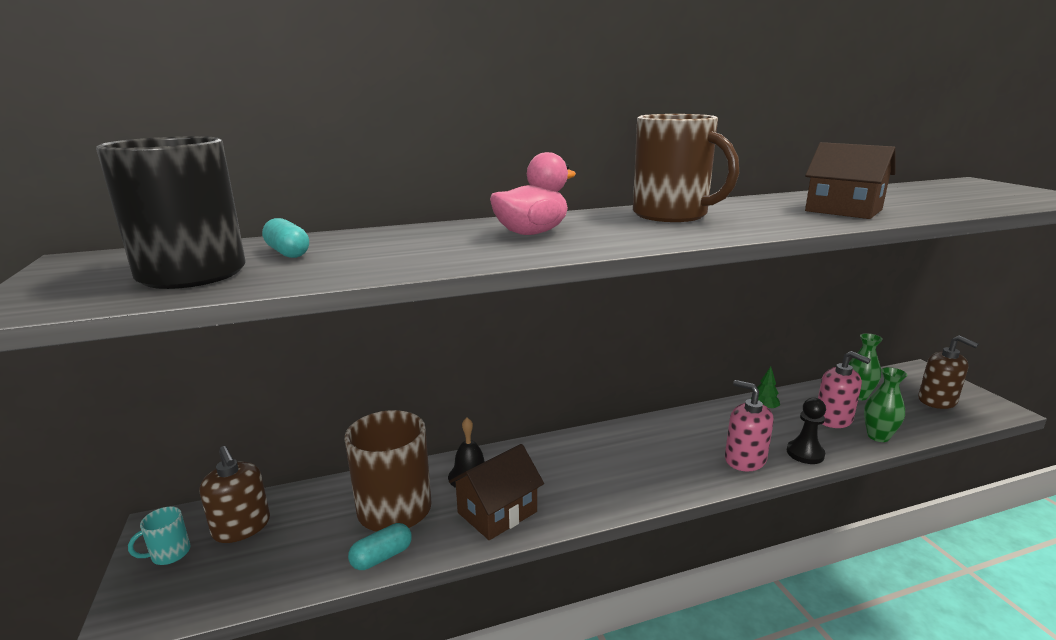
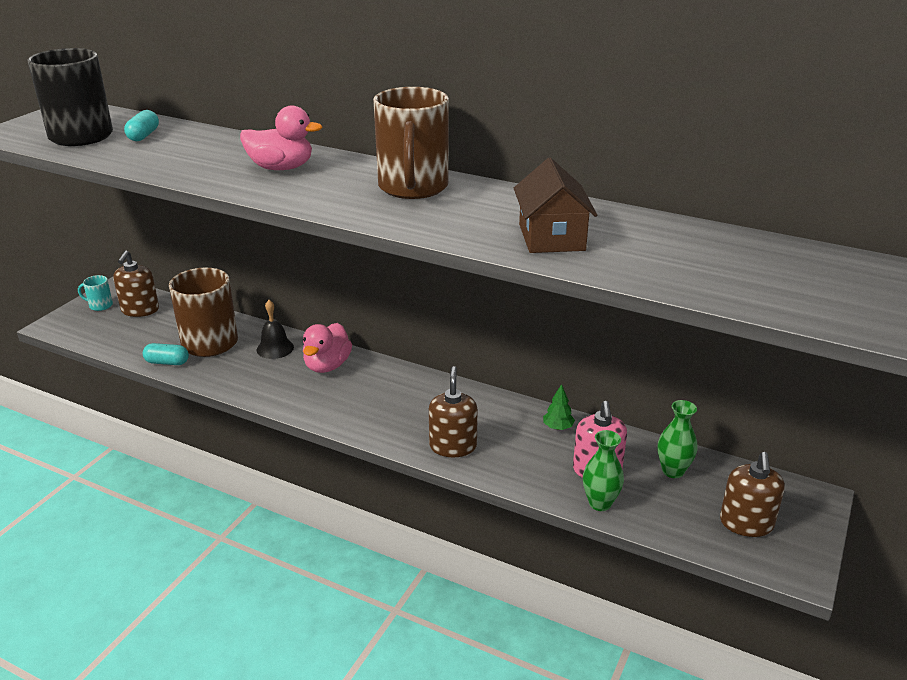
camera: 45 degrees right, 10 degrees up
(497, 512) = (251, 376): brown house -> none
(543, 462) = (327, 366): none -> pink duck
(745, 459) = (453, 446): pink soap dispenser -> brown soap dispenser
(805, 453) = (507, 472): black pawn -> none

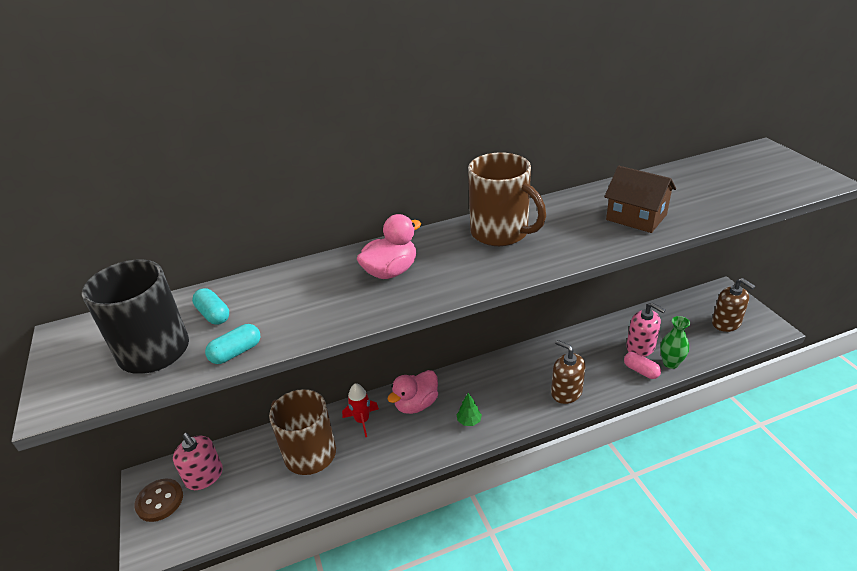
camera: 45 degrees left, 5 degrees up
(100, 305) = (160, 501): turquoise mug -> brown button
(140, 310) = (204, 476): brown soap dispenser -> pink soap dispenser
(167, 362) = (306, 494): turquoise capsule -> turquoise capsule (236, 352)
(275, 348) = (362, 420): black bell -> red rocket
(327, 366) = (416, 404): pink duck -> pink duck turned 75 degrees clockwise
(555, 485) = (641, 371): none -> pink capsule
(558, 427) = (588, 340): green tree -> green tree (469, 421)
(673, 471) = (665, 321): green vase -> none

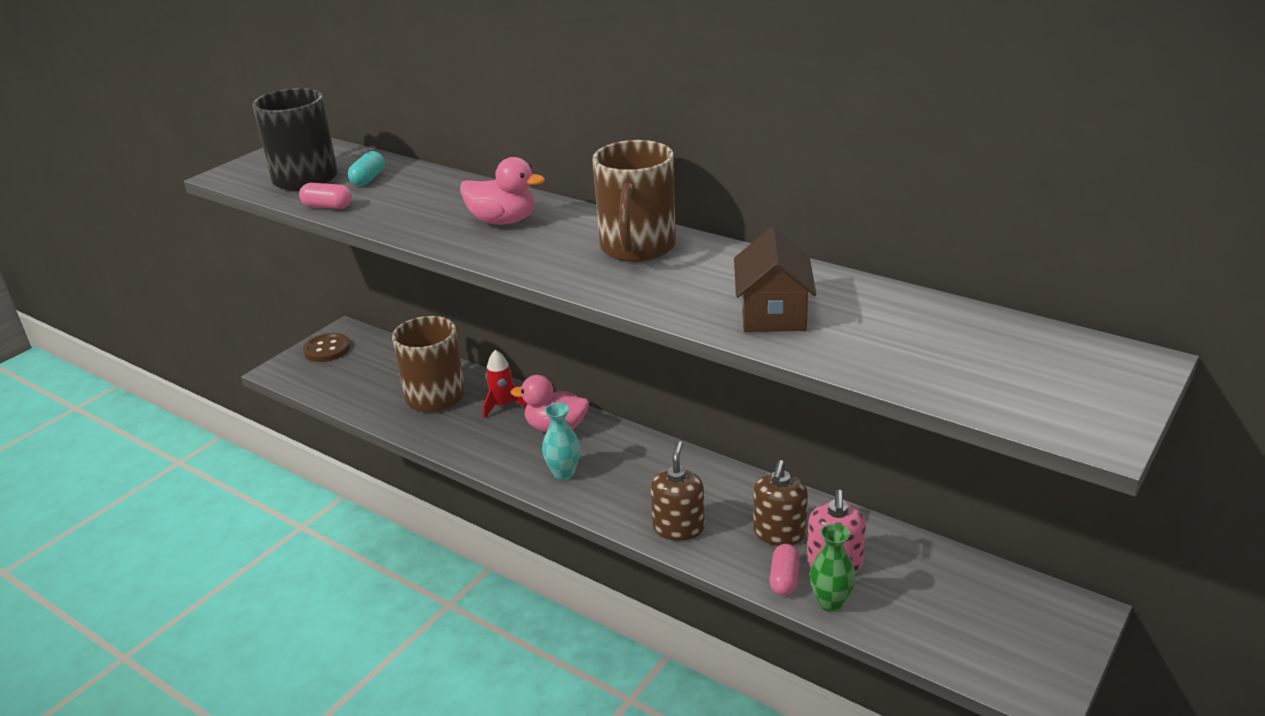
camera: 55 degrees right, 5 degrees down
(204, 476) = (367, 356): pink soap dispenser -> none
(236, 352) = (327, 206): turquoise capsule -> pink capsule
(469, 421) = (563, 473): green tree -> turquoise vase
(726, 323) = (994, 636): brown soap dispenser -> brown soap dispenser (779, 533)

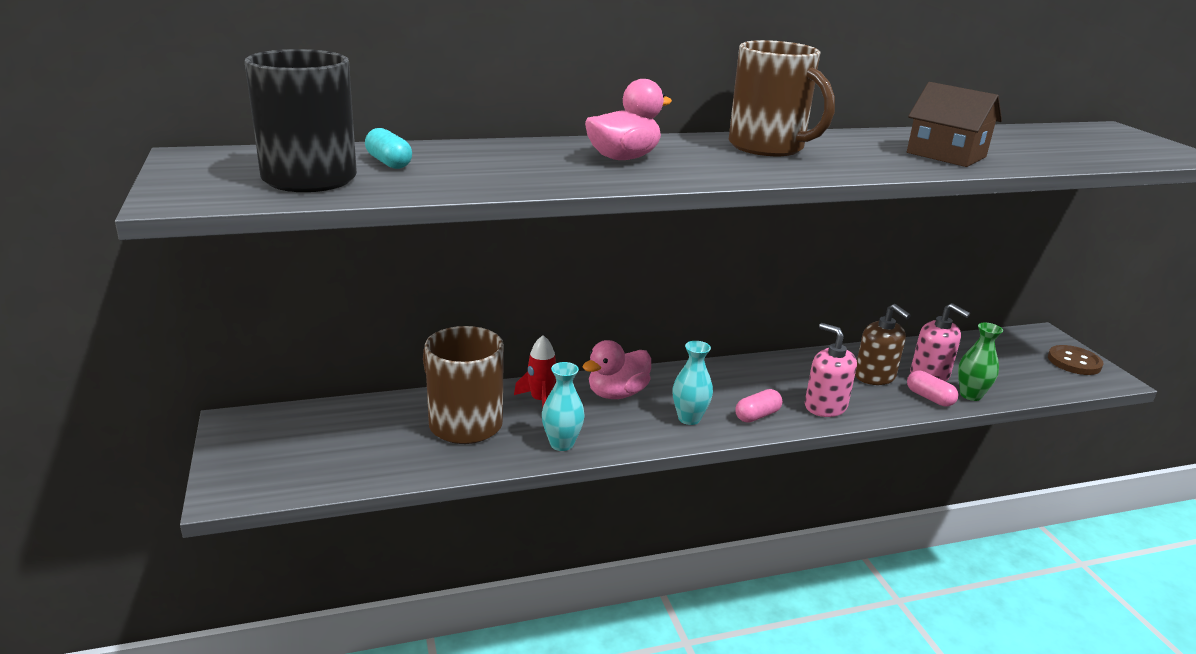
camera: 55 degrees left, 5 degrees down
(327, 206) = (418, 190): pink capsule -> pink capsule (757, 415)
(327, 349) = (250, 446): brown button -> brown button (1074, 362)
(458, 441) = (561, 444): none -> turquoise vase
(678, 527) = (825, 406): brown soap dispenser -> pink soap dispenser

